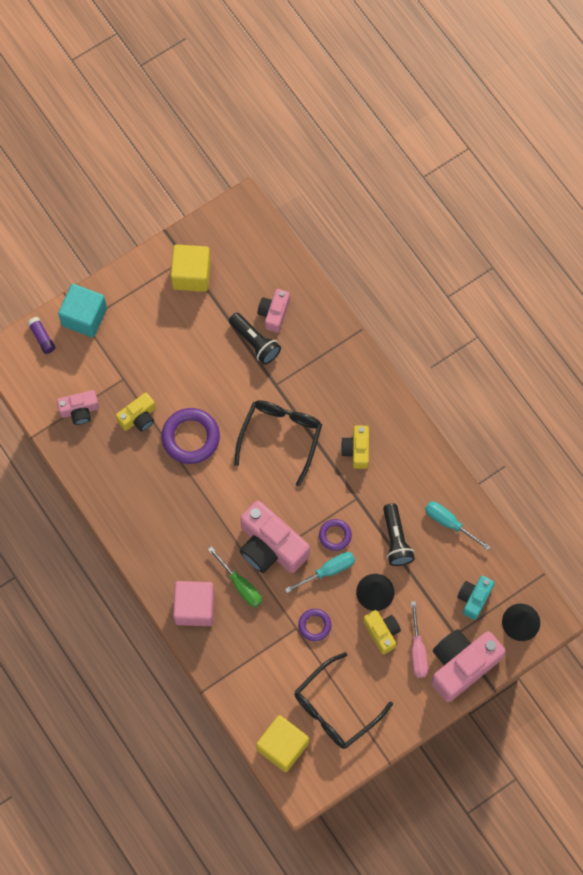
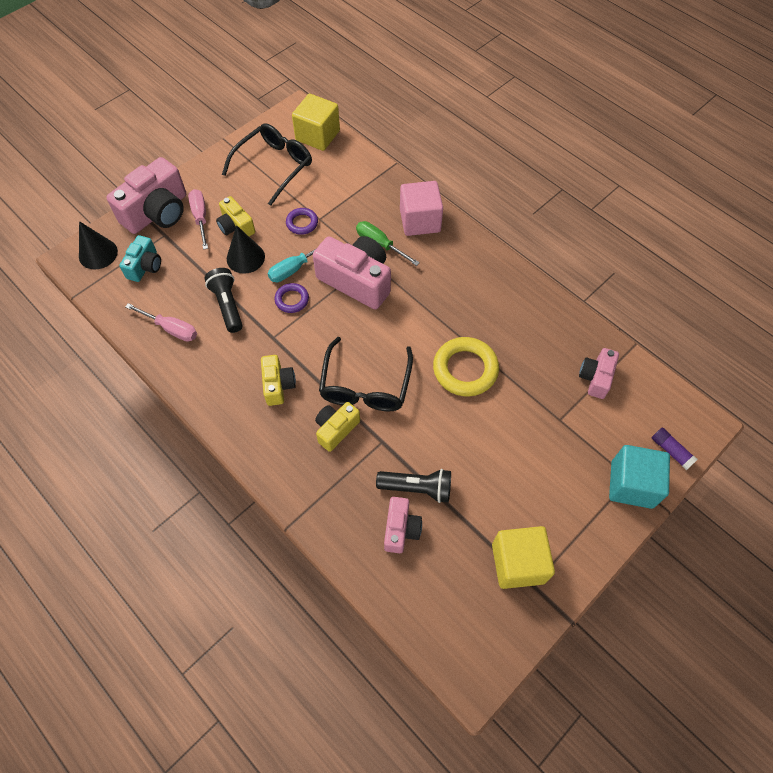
camera: 170 degrees right, 10 degrees down
(79, 410) = (595, 378): pink camera -> pink camera turned 45 degrees counterclockwise
(138, 417) = (528, 381): yellow camera -> yellow camera (336, 429)
(190, 437) = (465, 369): purple ring -> yellow ring
(255, 342) = (417, 488): black flashlight -> black flashlight turned 150 degrees clockwise
(449, 523) = (171, 329): turquoise screwdriver -> pink screwdriver

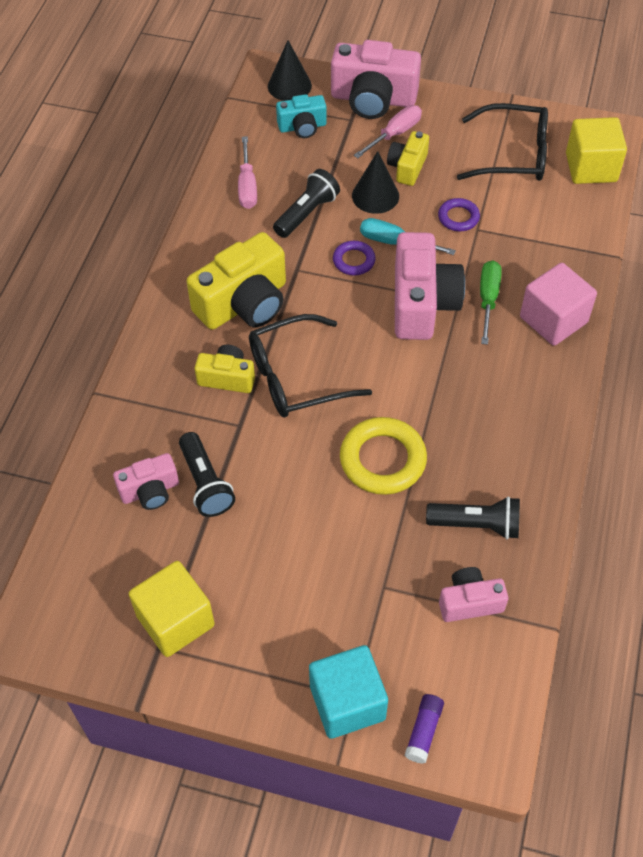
camera: 60 degrees right, 5 degrees down
(278, 385) = (244, 303): yellow camera -> yellow camera, size x1.81
(543, 344) = (476, 524): none -> black flashlight

